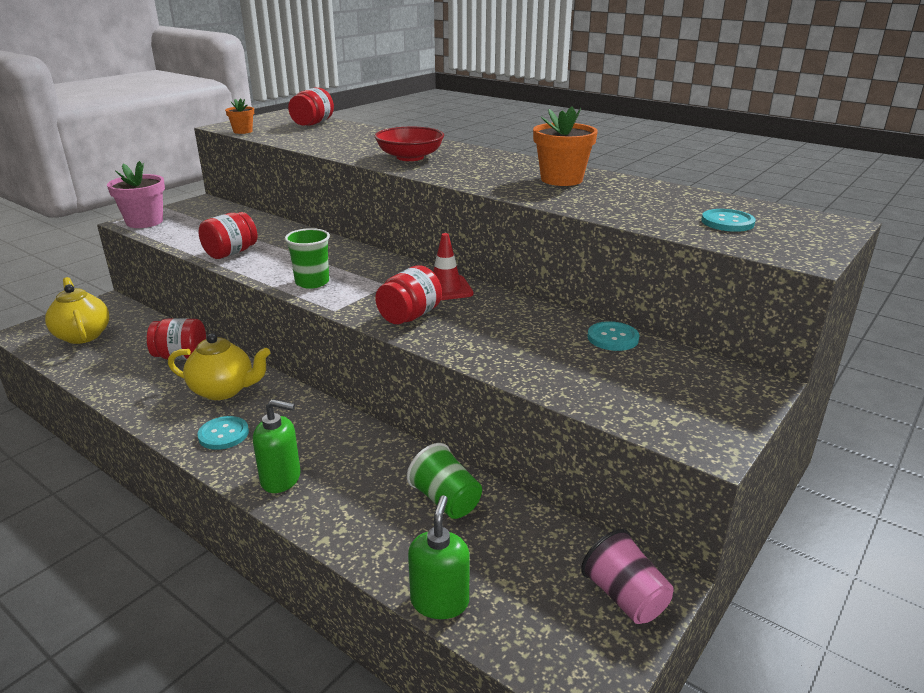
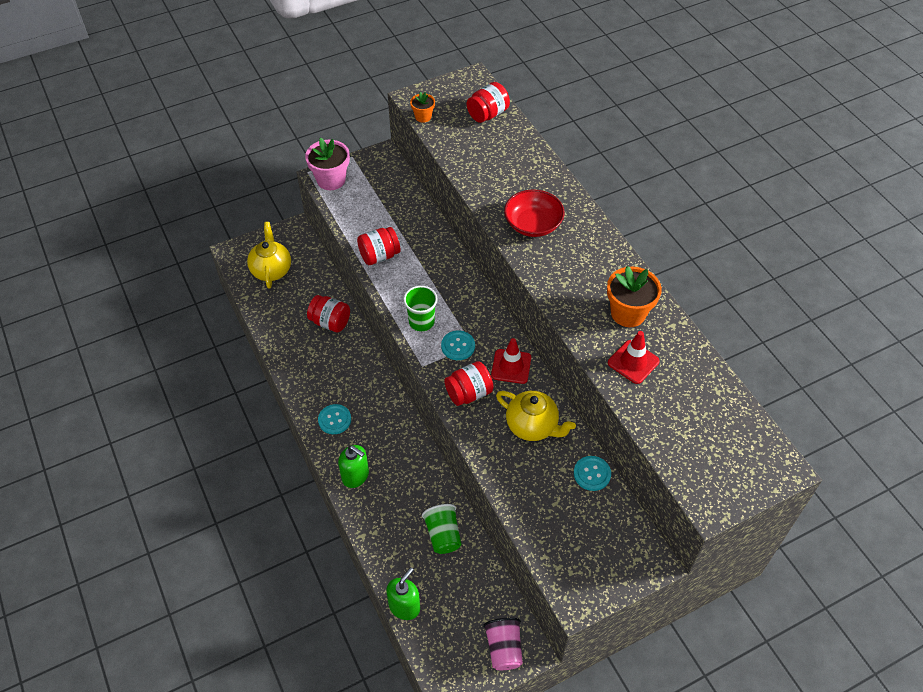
camera: 25 degrees right, 25 degrees up
(224, 390) = (347, 373): yellow teapot -> yellow teapot (532, 426)
(601, 200) = (633, 362): none -> red traffic cone
(727, 222) = (700, 435): turquoise button -> turquoise button (458, 346)

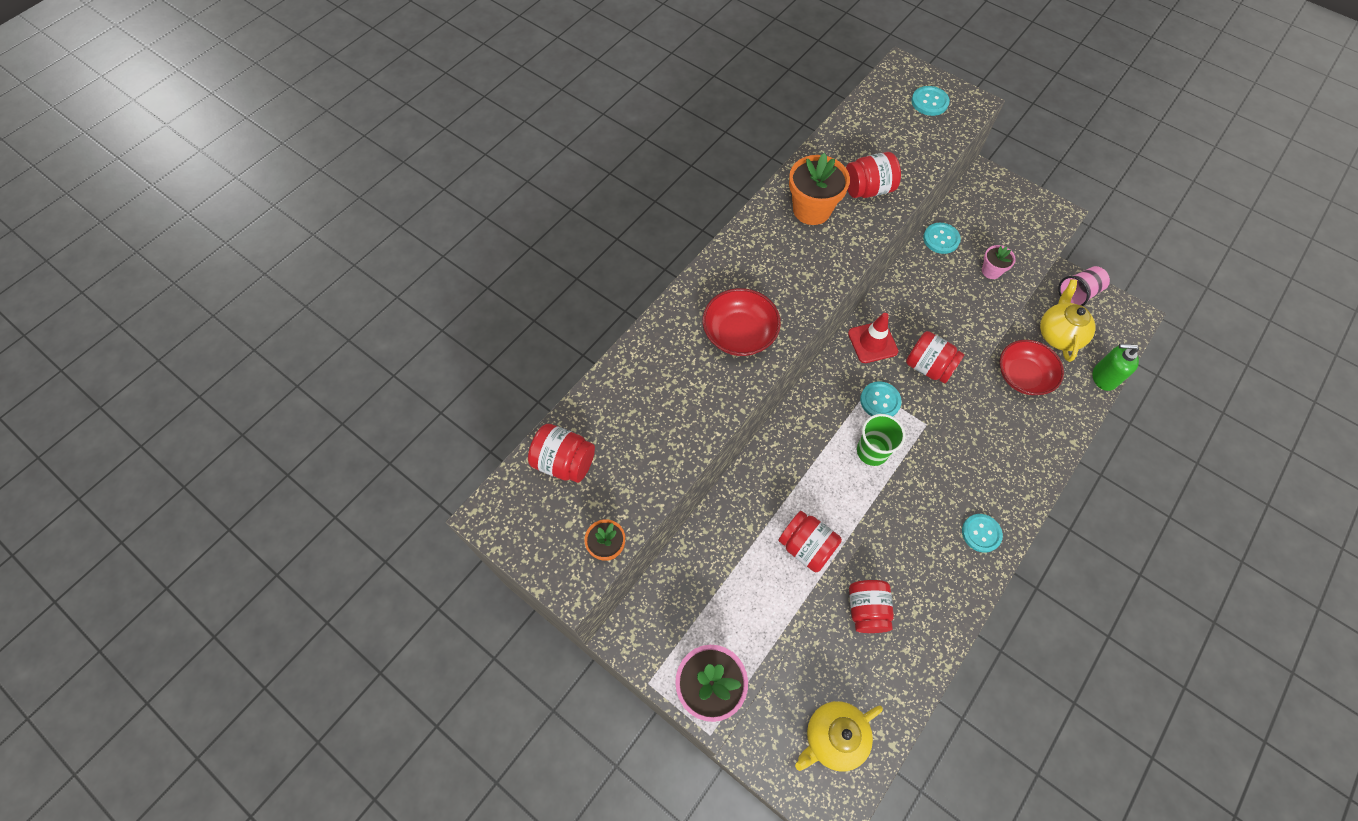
camera: 115 degrees left, 10 degrees up
(355, 476) = (1024, 479): green soap dispenser -> none
(443, 535) = (1023, 376): green cup -> red bowl
(532, 426) = (926, 299): yellow teapot -> yellow teapot (1058, 335)
(537, 495) = (991, 271): none -> pink flower pot
(633, 362) = (868, 189): red traffic cone -> red jar
(725, 467) = (929, 102): none -> turquoise button

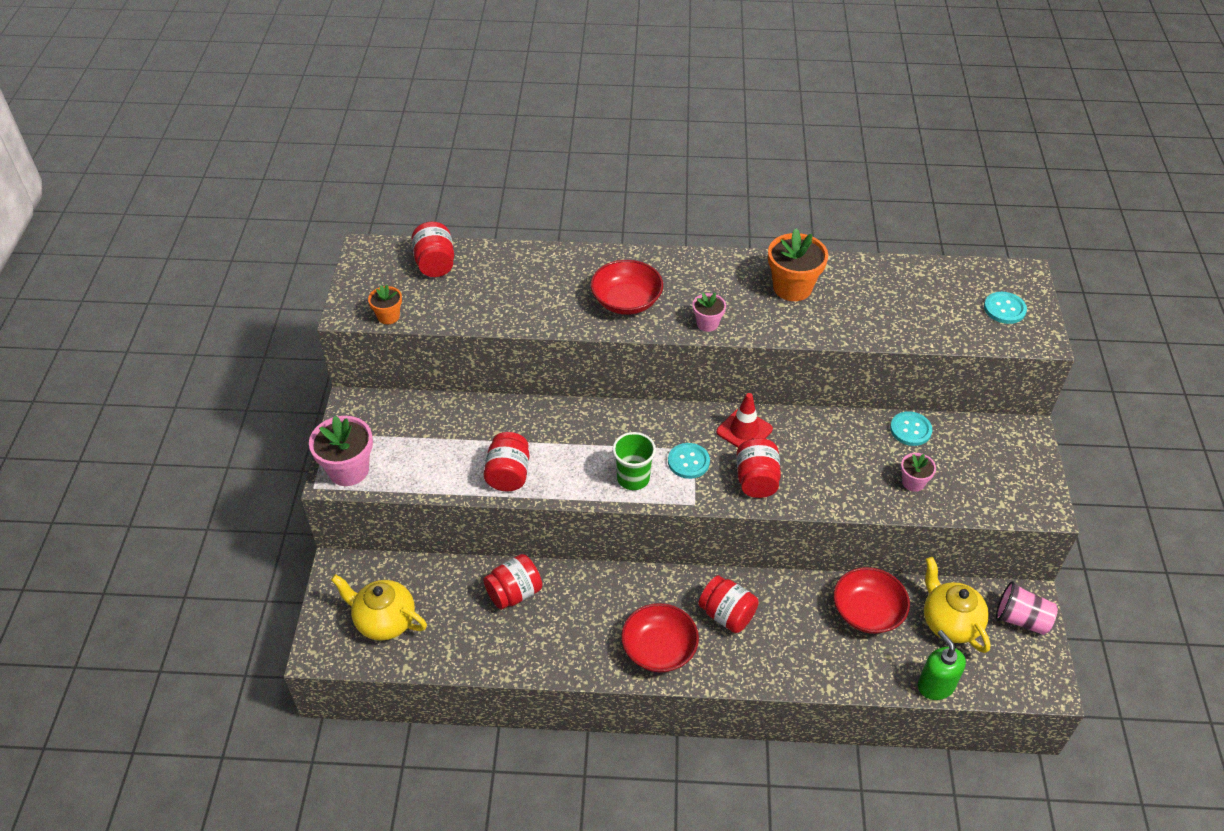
camera: 55 degrees right, 15 degrees down
(811, 292) = (707, 323): none -> pink flower pot
(868, 189) = (853, 312): red jar -> red jar (727, 615)
(981, 533) = (659, 649): turquoise button -> red bowl
(1058, 335) = (949, 622): yellow teapot -> yellow teapot turned 90 degrees counterclockwise

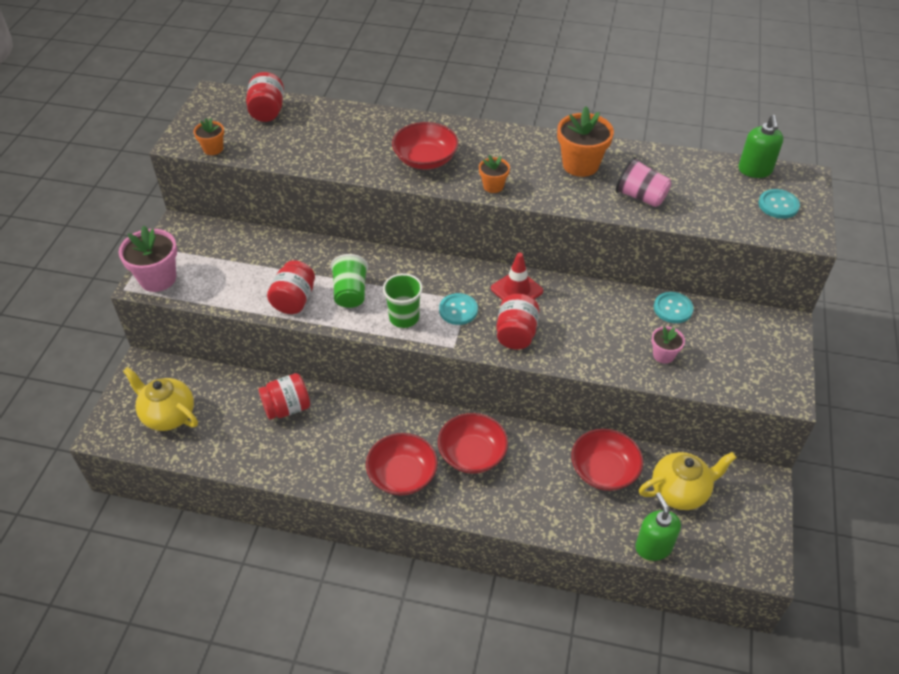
camera: 10 degrees right, 0 degrees up
(567, 458) = (350, 293): none -> green cup
(707, 323) = (493, 186): pink flower pot -> orange flower pot
(727, 615) = (472, 454): red jar -> red bowl
(949, 622) = (680, 491): yellow teapot -> yellow teapot turned 90 degrees clockwise
(972, 272) = (755, 170): none -> green soap dispenser
(1021, 619) = (751, 499): pink cup -> pink cup (640, 197)

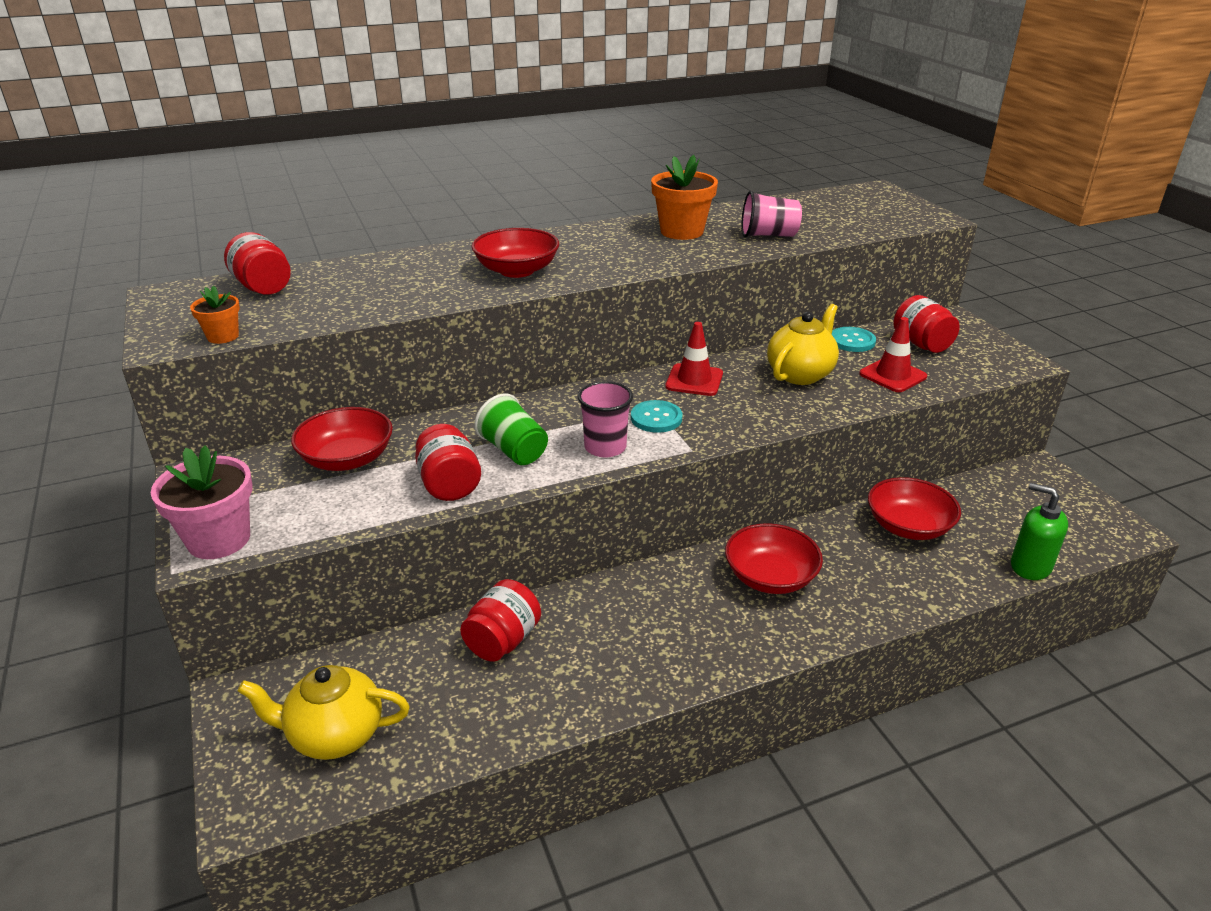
camera: 35 degrees left, 15 degrees down
(402, 475) = (720, 636): red bowl -> red bowl (347, 459)
(404, 317) = (605, 447): green cup -> pink cup
(493, 186) = (619, 268): orange flower pot -> none
(516, 334) = (741, 413): red jar -> red jar (921, 344)
(663, 355) = (892, 375): pink flower pot -> red traffic cone
(680, 491) = (990, 510): yellow teapot -> yellow teapot (800, 374)
(755, 170) = (833, 195): green soap dispenser -> none
(778, 205) = (885, 208): turquoise button -> none

